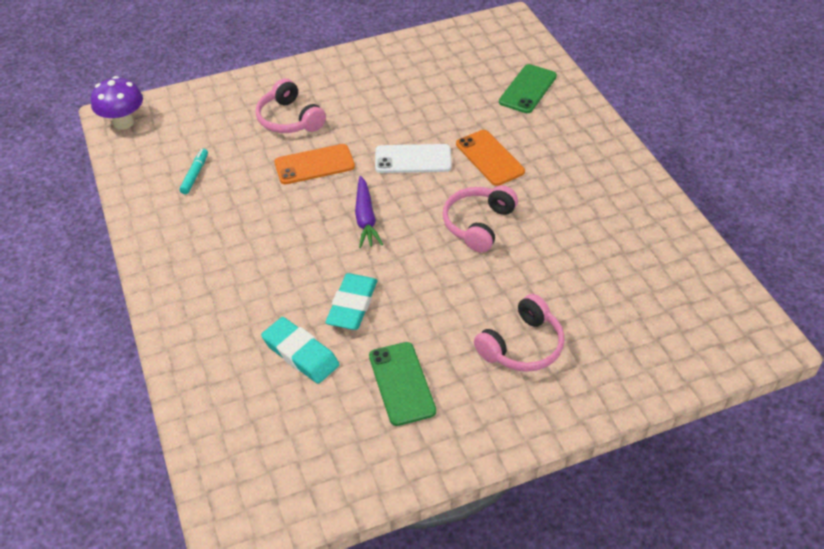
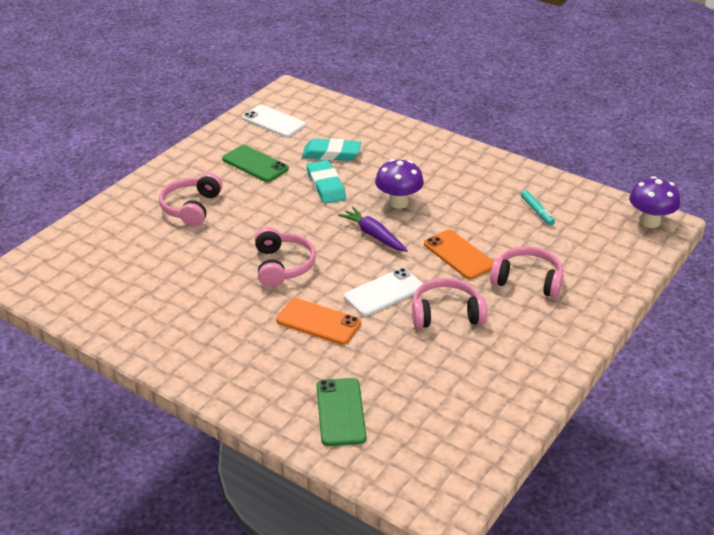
camera: 145 degrees right, 10 degrees down
(303, 245) = (398, 202): none -> purple mushroom
(314, 164) = (459, 255): orange phone -> orange phone turned 75 degrees counterclockwise
(315, 459) = (273, 121): none -> white phone
(383, 121) = (446, 313): none -> pink headphones

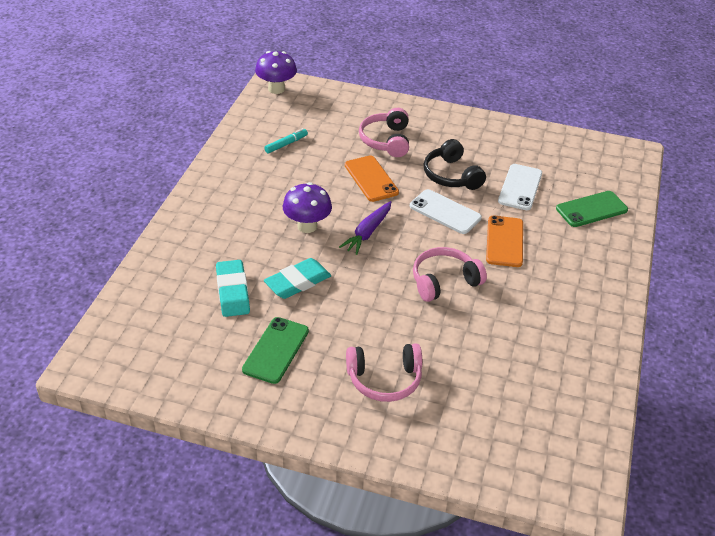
camera: 110 degrees left, 5 degrees up
(273, 121) = (173, 360): white phone -> white phone (520, 187)
(446, 313) = (451, 175): pink headphones -> black headphones
(459, 255) = (371, 179): orange phone -> orange phone turned 60 degrees counterclockwise

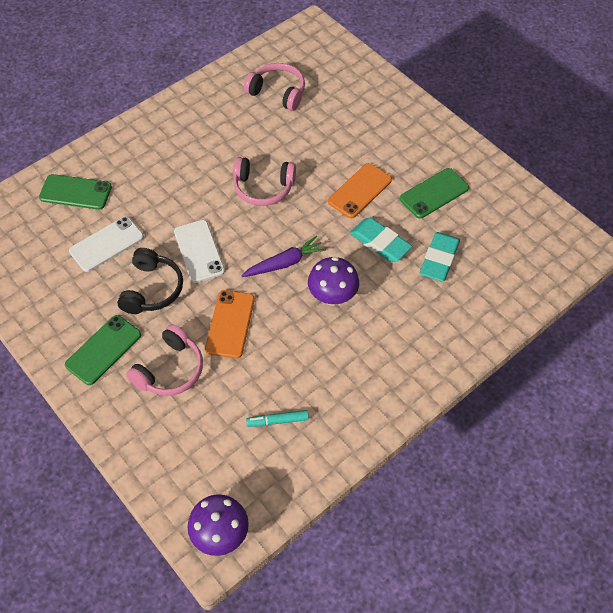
camera: 145 degrees left, 15 degrees up
(297, 282) = (380, 243): turquoise eraser -> turquoise eraser turned 45 degrees clockwise
(384, 380) = (371, 138): pink headphones -> pink headphones (278, 92)
(443, 133) = (103, 350): none -> green phone
(504, 241) = (180, 198): orange phone -> orange phone (360, 191)

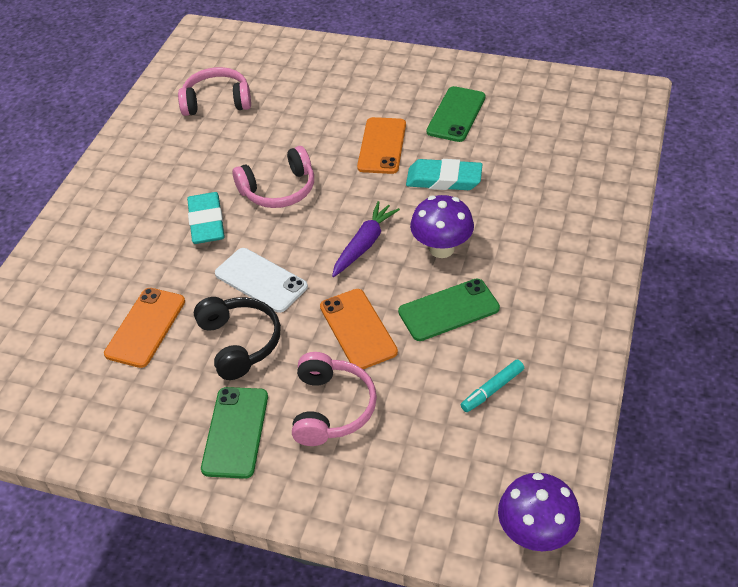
camera: 30 degrees left, 10 degrees down
(75, 192) = (61, 296): green phone -> green phone (449, 310)
(106, 244) = (146, 327): white phone -> orange phone
(439, 259) = (513, 165): turquoise eraser -> turquoise eraser (206, 222)

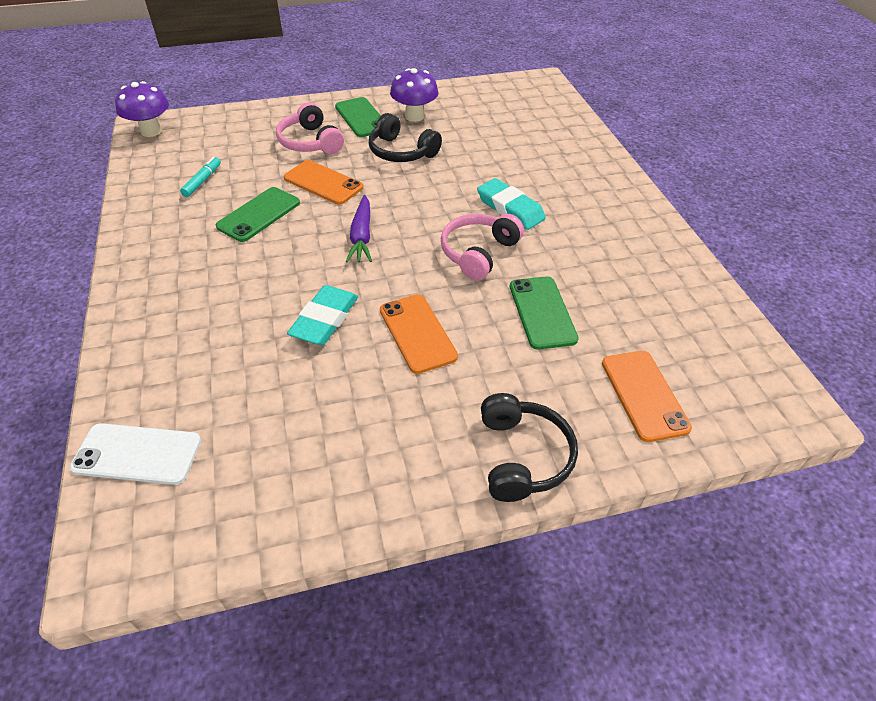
camera: 145 degrees right, 0 degrees up
(146, 327) = (473, 140): orange phone -> orange phone (644, 395)
(217, 101) = (644, 317): pink headphones -> none
(261, 280) = (423, 187): white phone -> white phone (137, 454)
(376, 63) = (523, 456): none -> black headphones
(441, 248) = (290, 255): purple mushroom -> purple mushroom (414, 116)
(444, 179) = (325, 319): turquoise eraser -> turquoise eraser turned 45 degrees counterclockwise
(456, 114) = (358, 410): green phone -> green phone (542, 312)

